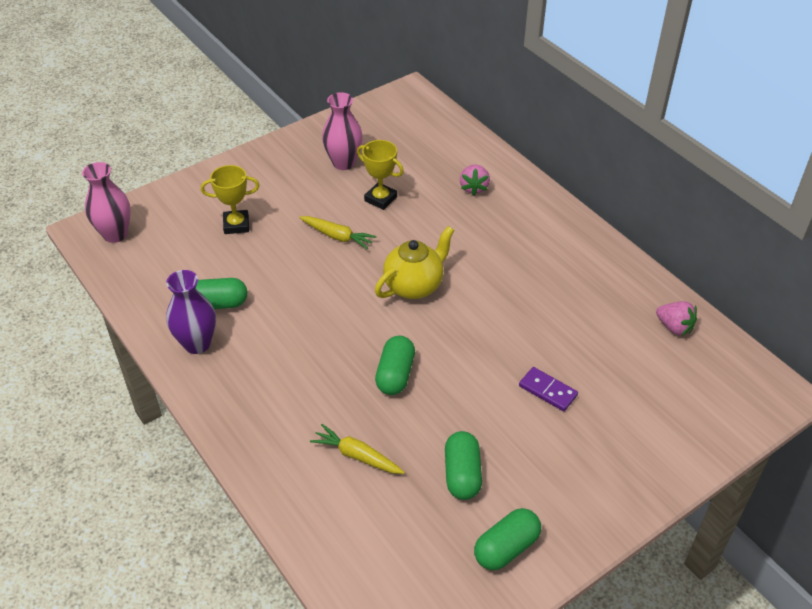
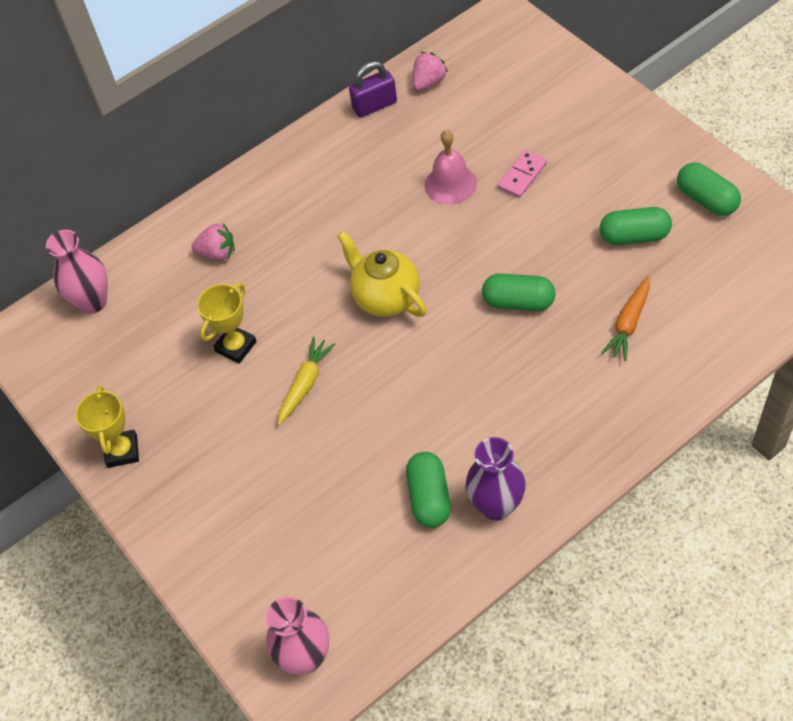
camera: 85 degrees left, 10 degrees up
(236, 225) = (285, 503): yellow trophy -> yellow trophy (122, 451)
(343, 163) = (163, 396): pink vase -> pink vase (93, 302)
(357, 456) = (628, 323): yellow carrot -> orange carrot
(540, 336) = (450, 184): none -> pink bell
(547, 391) = (522, 176): purple domino -> pink domino
(641, 286) = (374, 106): none -> purple padlock

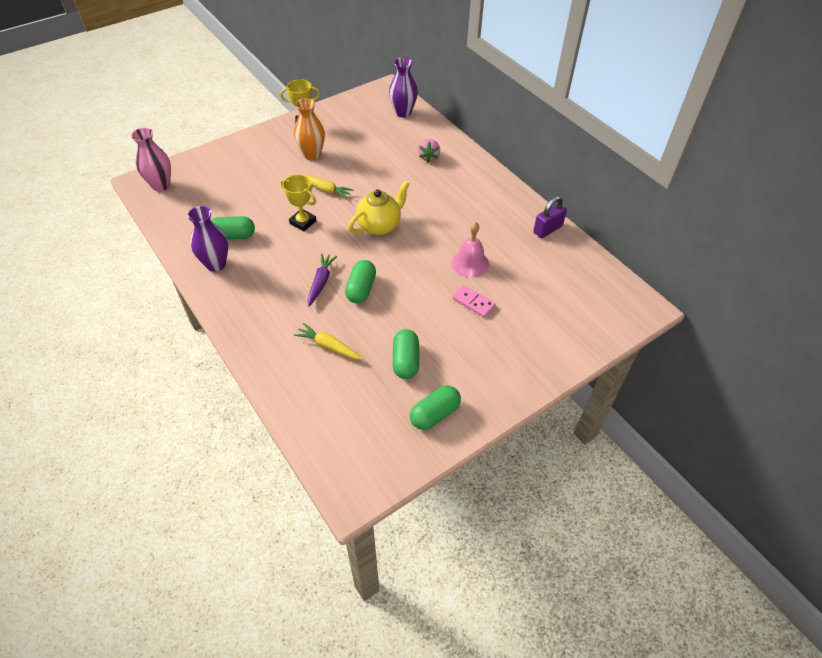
camera: 85 degrees right, 5 degrees down
(93, 302) = (403, 112): pink vase -> purple vase
(212, 421) = (312, 155): none -> orange vase
(236, 346) = (359, 163): yellow trophy -> yellow trophy (303, 222)
(374, 106) = (547, 229): purple padlock -> purple padlock turned 75 degrees clockwise
(428, 82) = (570, 259): pink strawberry -> none
(513, 353) = (321, 282): none -> purple carrot
(628, 323) = (328, 346): orange carrot -> yellow carrot

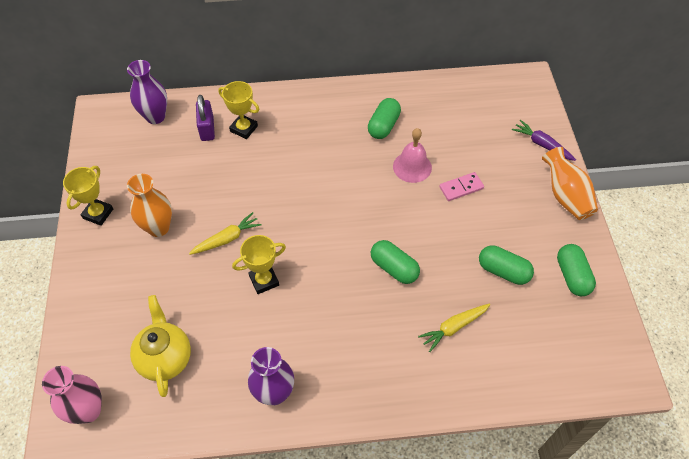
camera: 60 degrees left, 5 degrees up
(233, 236) = (239, 359): green capsule -> green capsule (383, 126)
(321, 282) = (364, 299): purple carrot -> purple carrot (542, 144)
(379, 226) = (316, 214): yellow teapot -> yellow teapot (165, 358)
(428, 157) = (244, 129): pink strawberry -> yellow trophy
(523, 381) = (565, 196): none -> orange vase
(547, 229) = (405, 92): purple padlock -> purple padlock (207, 129)

